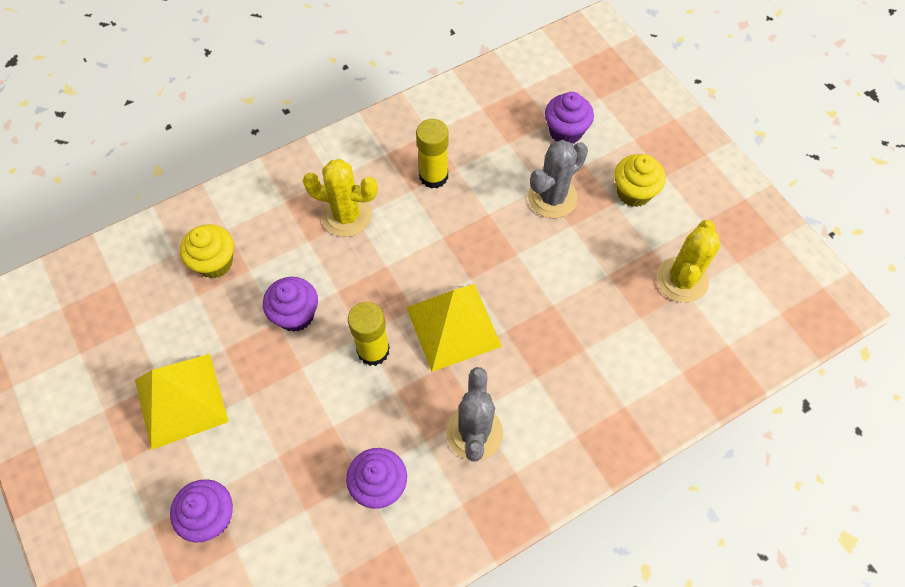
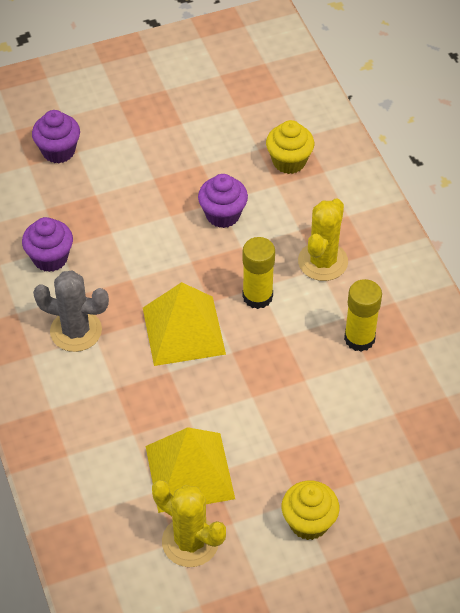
camera: 100 degrees right, 10 degrees down
(181, 400) = (161, 136): yellow pyramid -> yellow pyramid (190, 472)
(373, 350) = (174, 267): yellow glue stick -> yellow glue stick (257, 296)
(552, 198) = (315, 441): grey cactus -> none
(565, 132) = (402, 472): purple cupcake -> none

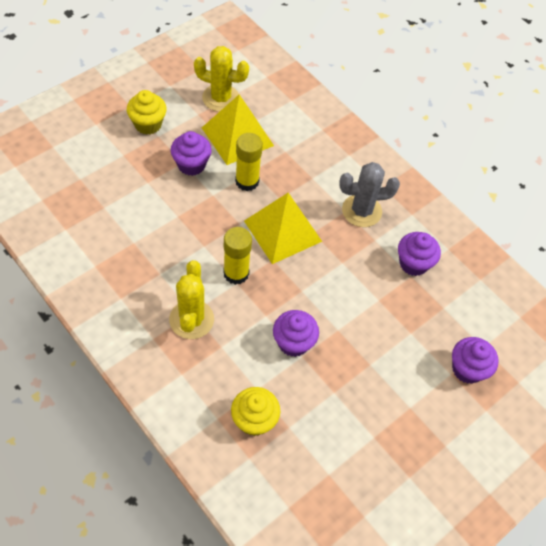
camera: 155 degrees right, 5 degrees up
(266, 444) = (191, 165): none -> purple cupcake
(359, 338) = (143, 258): yellow glue stick -> yellow glue stick (247, 181)

